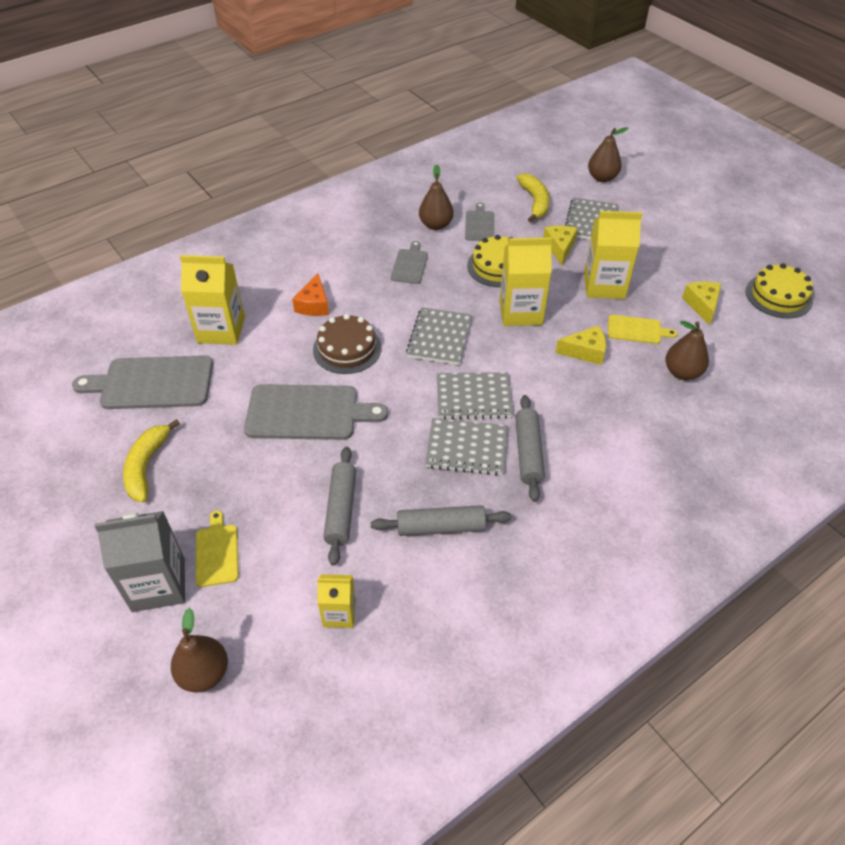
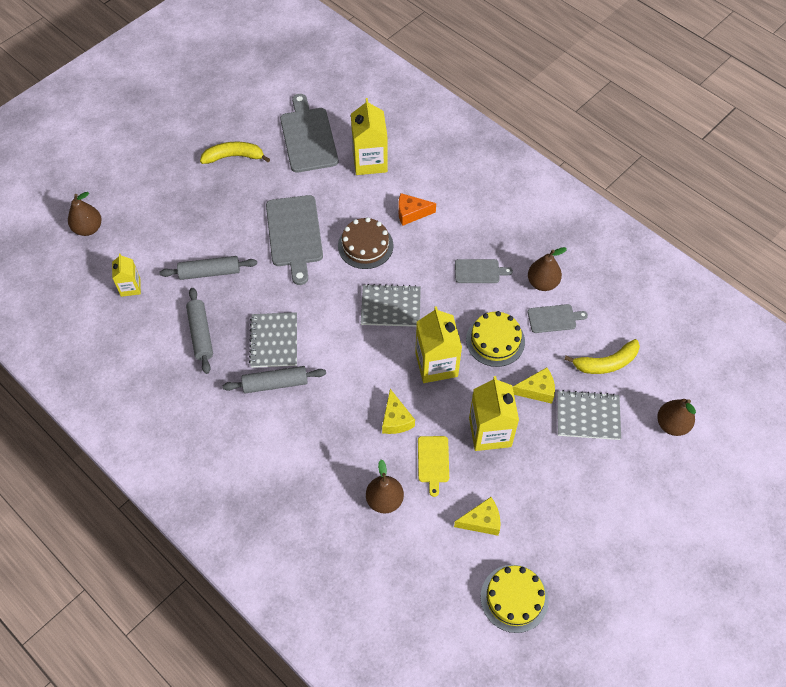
camera: 80 degrees right, 10 degrees up
(158, 584) = (145, 190): grey carton -> none
(217, 552) = (170, 212): yellow cutting board -> none
(473, 397) = (327, 340): grey notebook -> none

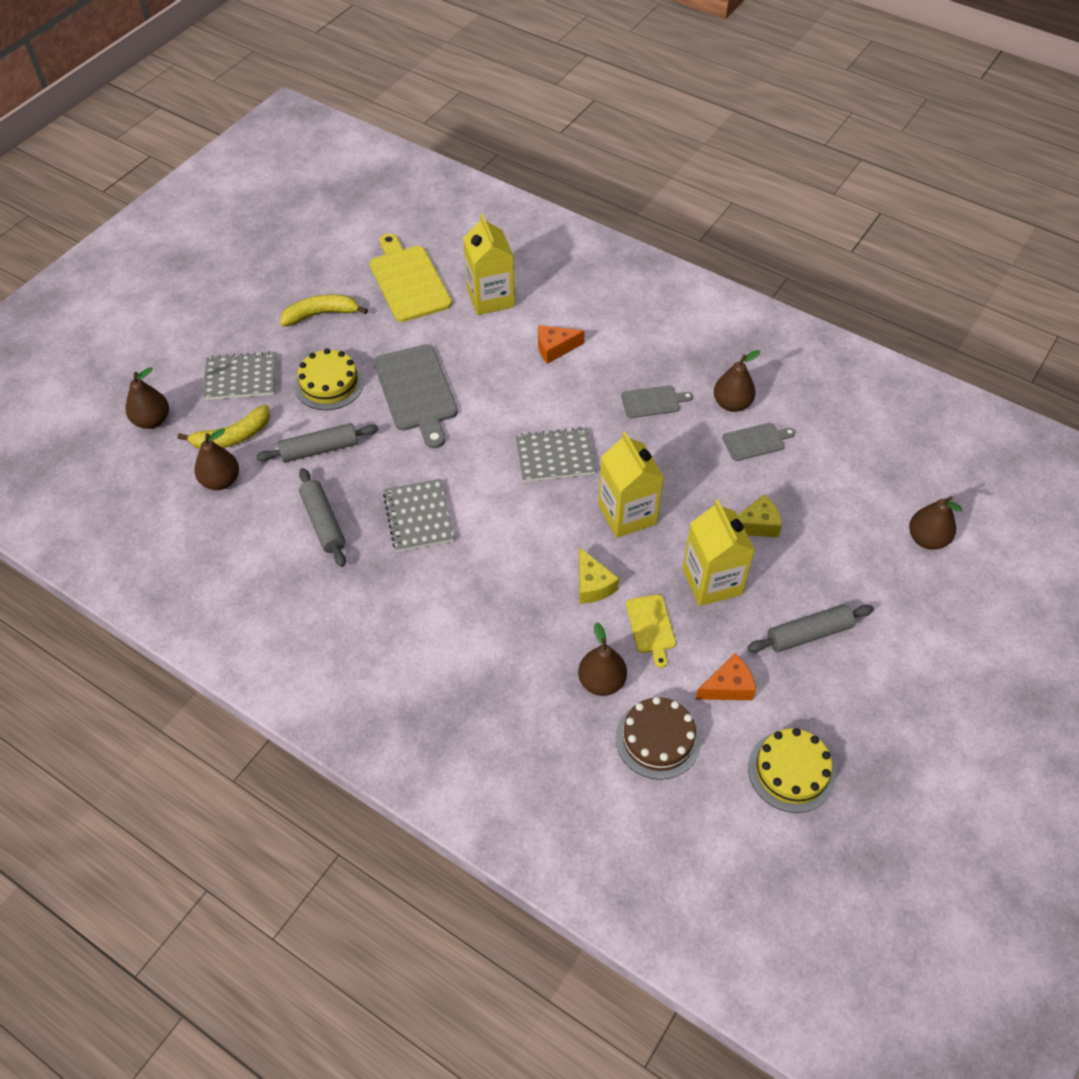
camera: 10 degrees left, 5 degrees down
(130, 287) = (221, 481): yellow carton -> brown pear
(275, 384) = (431, 566): grey rolling pin -> grey rolling pin (808, 634)
(308, 137) = (408, 281): grey cutting board -> yellow cutting board
(365, 245) = (507, 392): brown cake -> brown cake (658, 739)
(482, 521) = (728, 687): yellow cheese -> orange cheese
(495, 340) = (692, 476): yellow cake -> yellow cake (329, 384)
(588, 416) = (825, 545): grey notebook -> grey notebook (241, 378)
(606, 363) = (831, 482): yellow banana -> yellow banana (232, 437)

